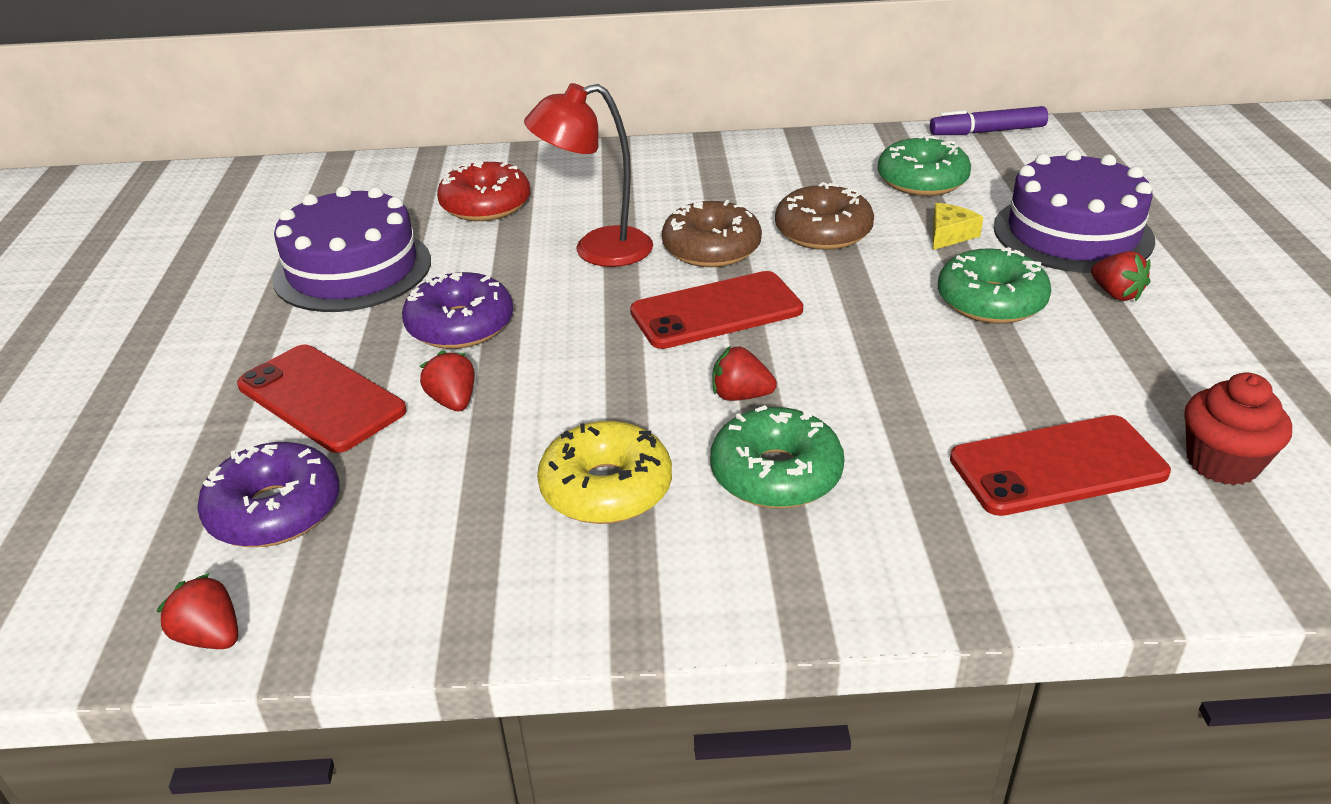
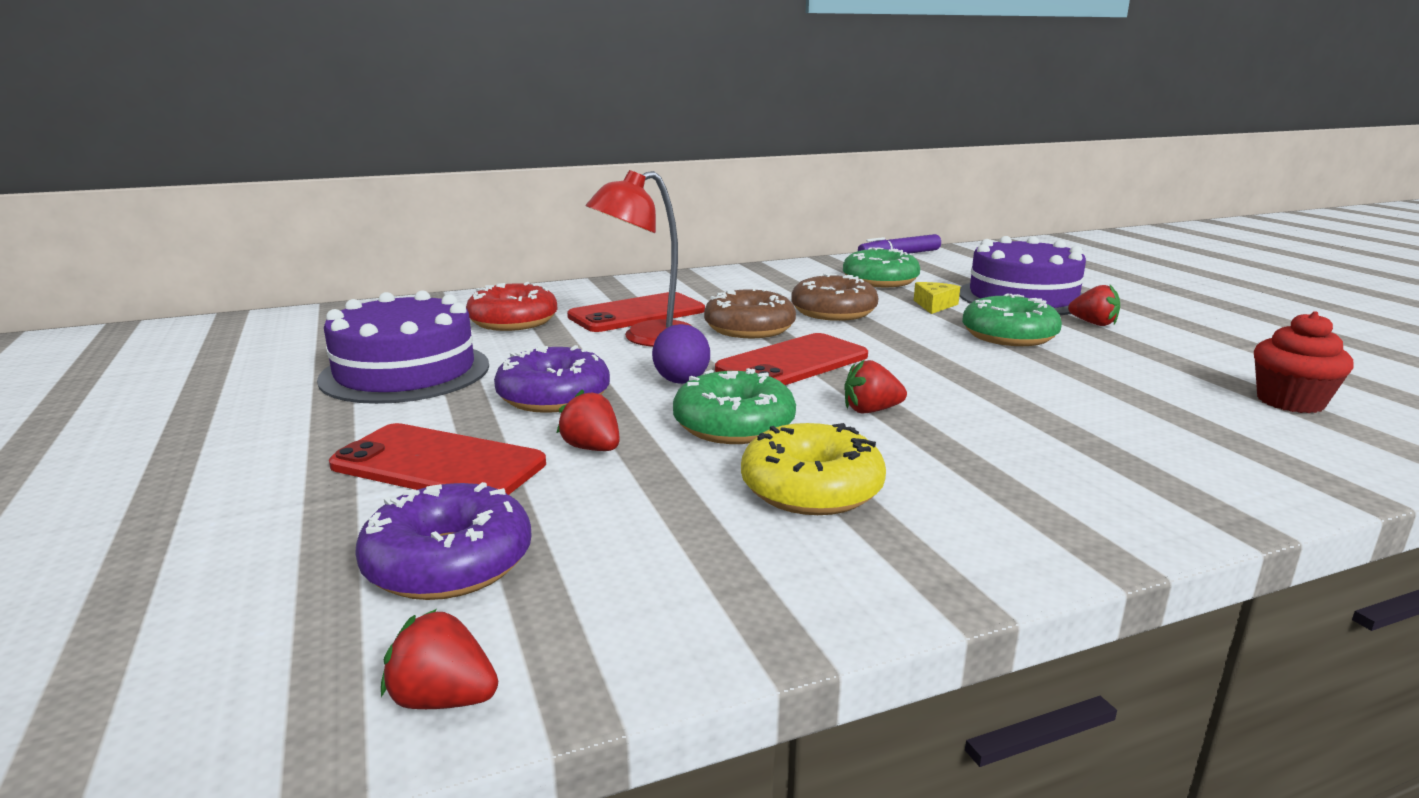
camera: 20 degrees left, 15 degrees down
(588, 323) = (681, 382): none -> purple egg
(776, 474) = (959, 456): green donut -> green donut (734, 425)
(1057, 466) = (1178, 419): red phone -> red phone (637, 313)

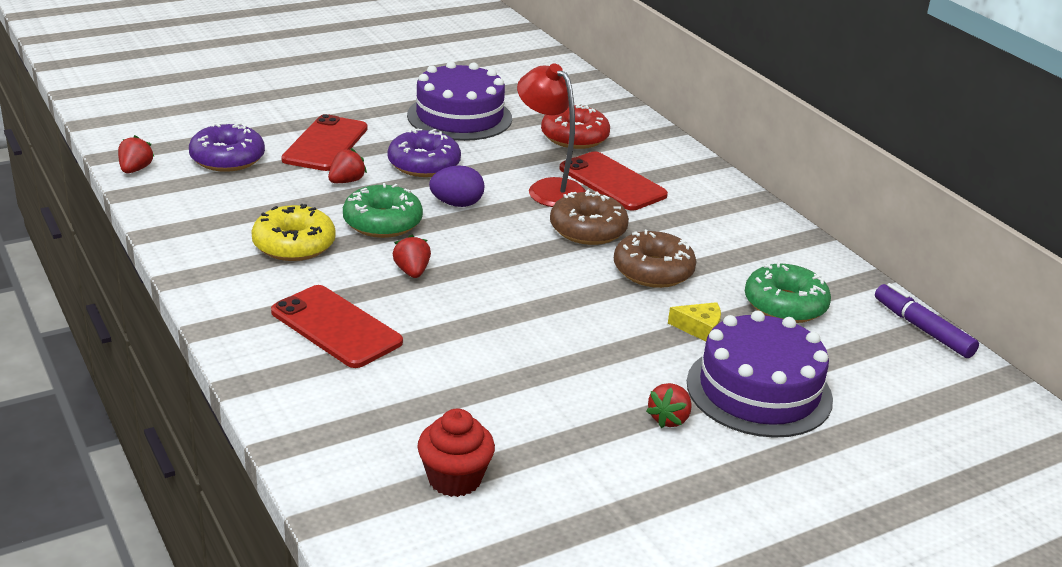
camera: 80 degrees right, 10 degrees up
(792, 363) = (505, 246): red phone -> red phone (336, 327)
(1009, 336) = (608, 358): green donut -> none

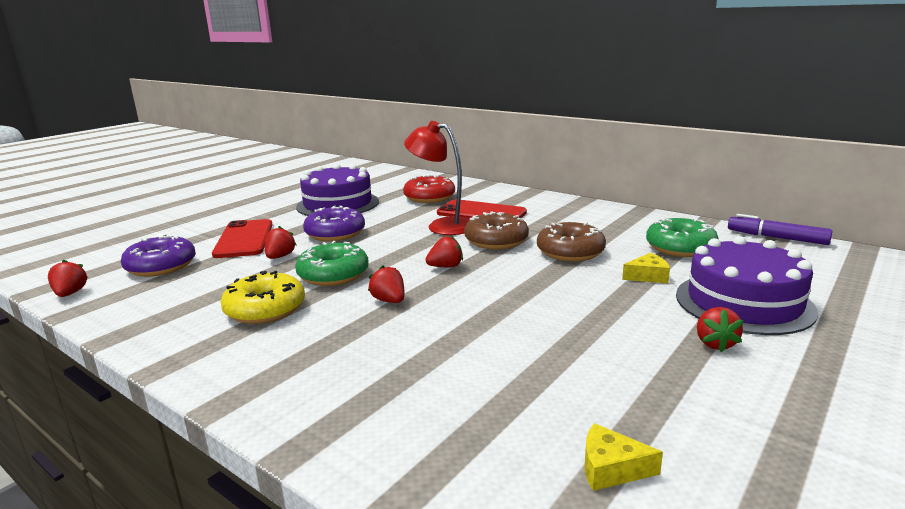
camera: 20 degrees left, 10 degrees down
(336, 327) = (357, 362): red phone -> none
(454, 479) = (611, 468): red cupcake -> yellow cheese
(456, 204) = (383, 249): purple egg -> none
(501, 248) = (445, 266): none -> red strawberry

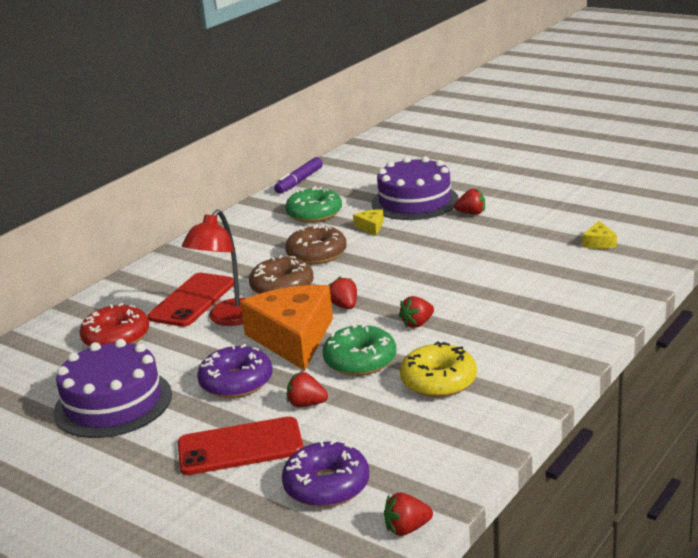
camera: 90 degrees left, 5 degrees up
(394, 248) = (293, 338): none -> orange cheese

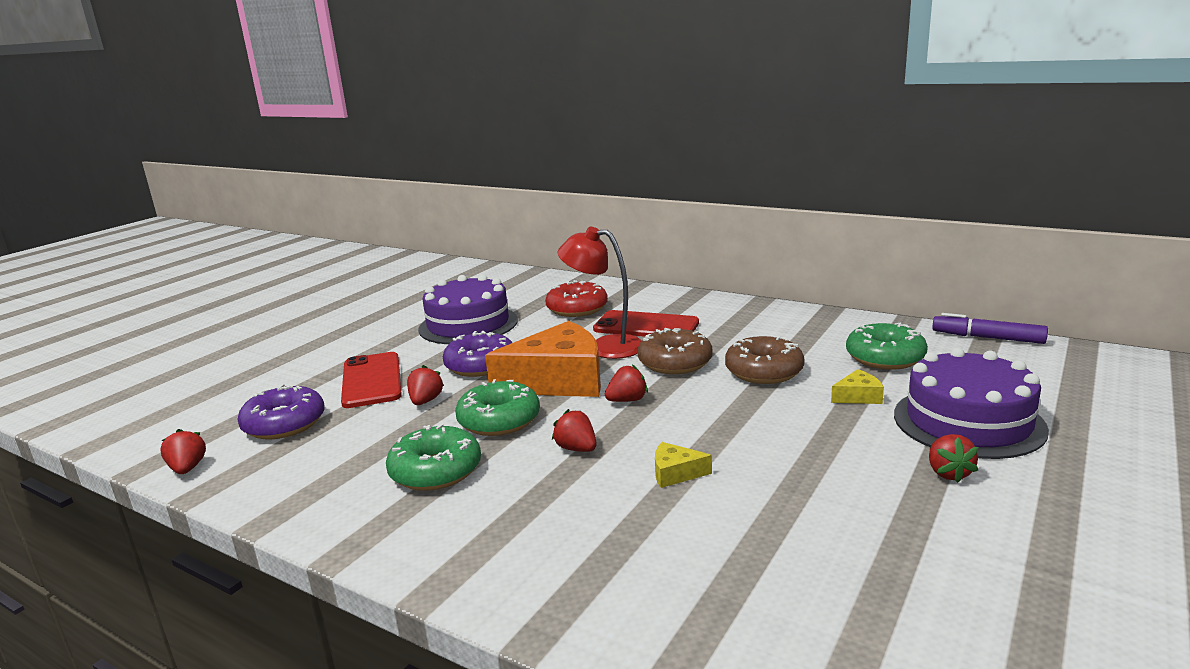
camera: 85 degrees right, 5 degrees down
(438, 381) = (436, 471): yellow donut -> green donut
(599, 243) = (875, 622): yellow cheese -> yellow cheese (675, 473)

